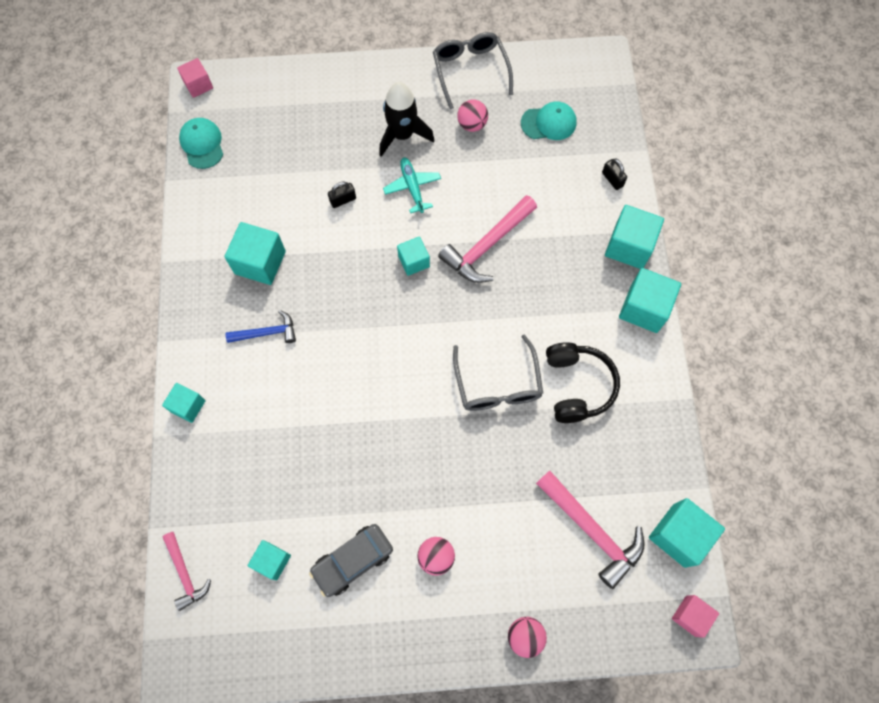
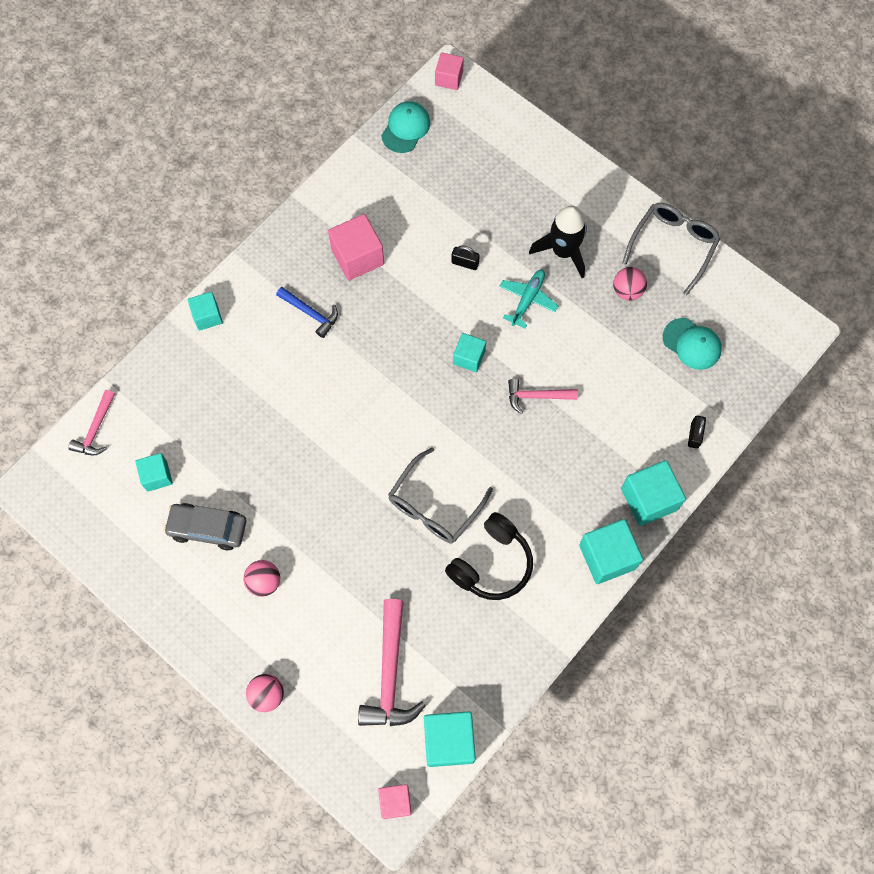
camera: 45 degrees right, 0 degrees up
(260, 262) = (357, 257): turquoise cube -> pink cube
(487, 246) = (536, 396): pink hammer -> pink hammer, size x0.59

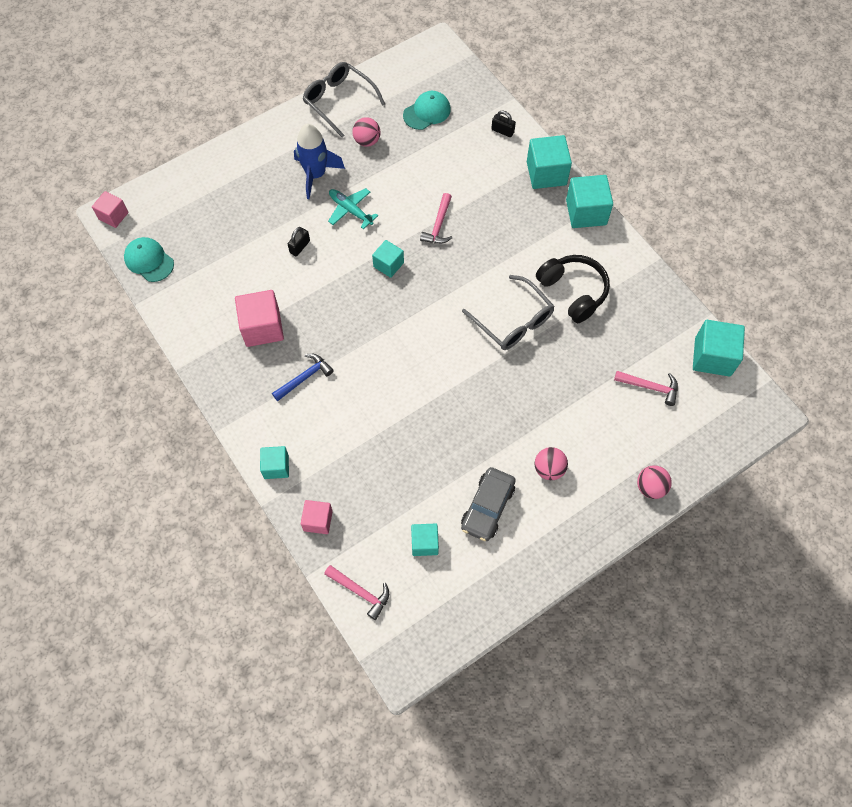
camera: 75 degrees left, 5 degrees down
(390, 674) = (650, 387): pink hammer -> pink hammer, size x0.59
(395, 802) = (755, 407): pink cube -> pink cube (318, 520)
(563, 251) = (316, 175): black rocket -> blue rocket

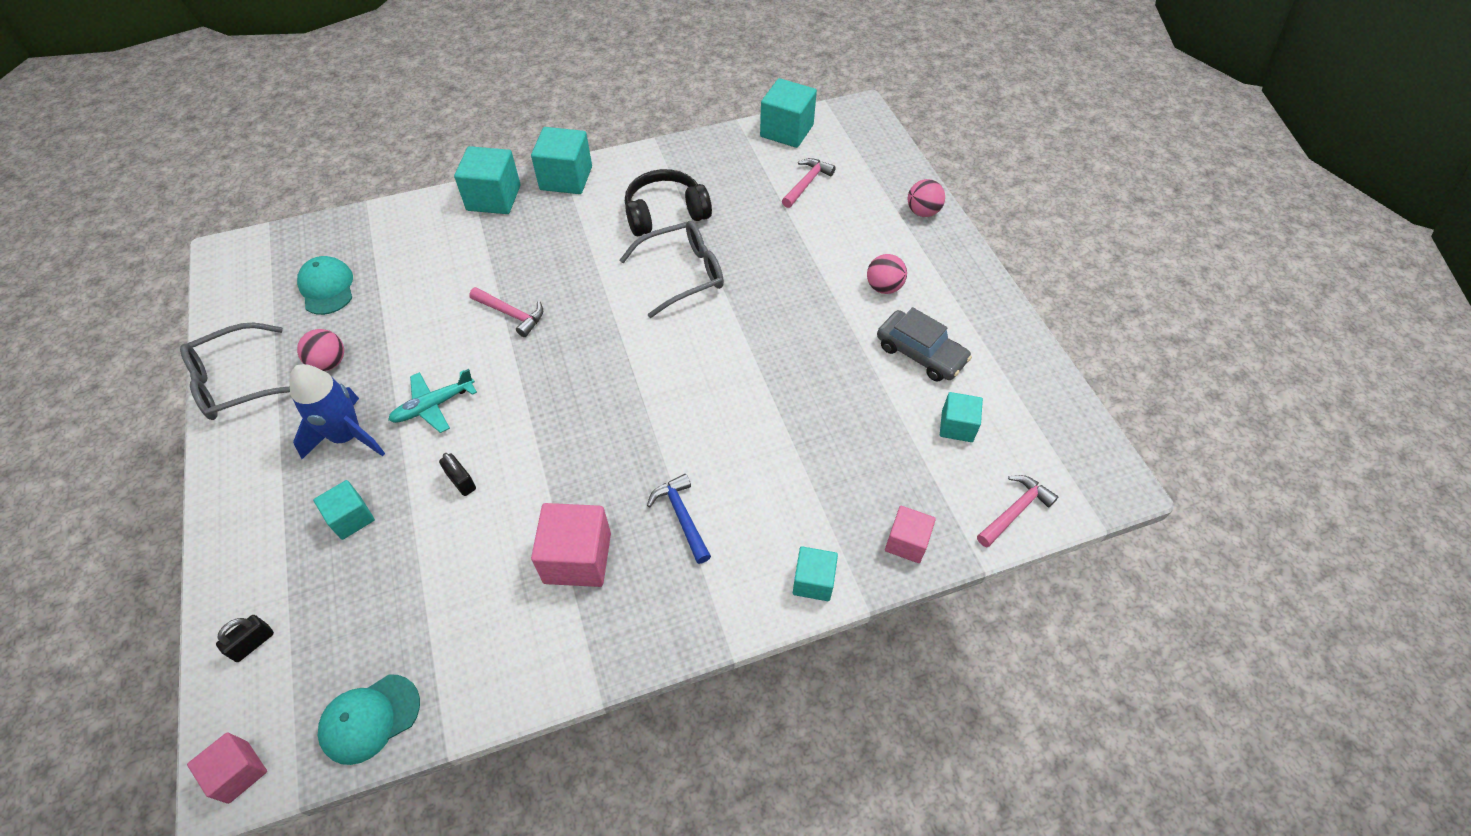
camera: 75 degrees left, 10 degrees down
(388, 265) = (544, 380): turquoise cube -> turquoise cube (351, 518)
(502, 131) = (407, 222): black padlock -> black padlock (253, 643)

